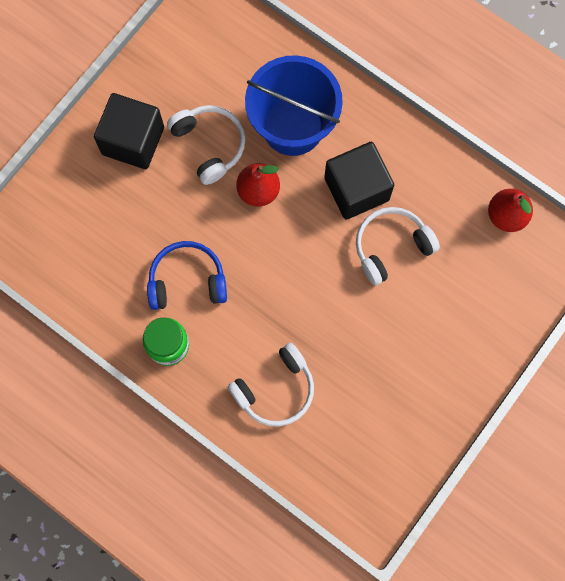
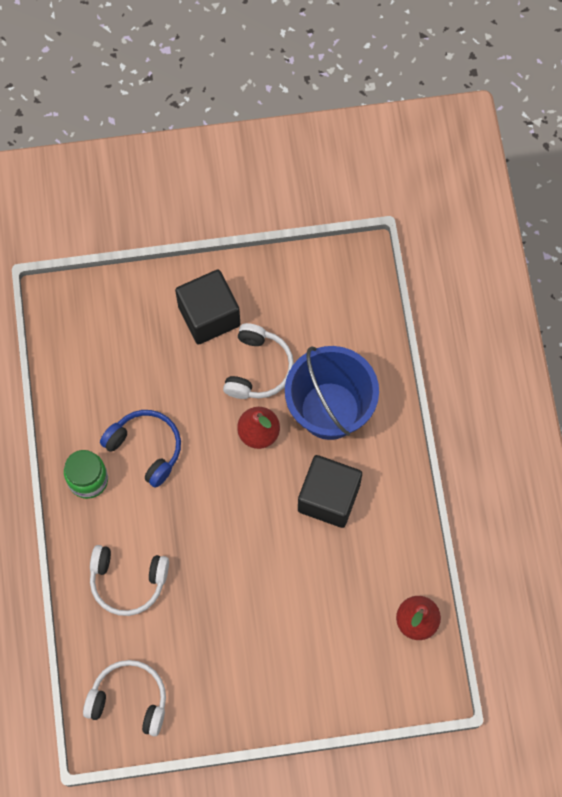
camera: 45 degrees right, 5 degrees down
(391, 247) = (310, 562): white headphones -> white headphones (129, 700)

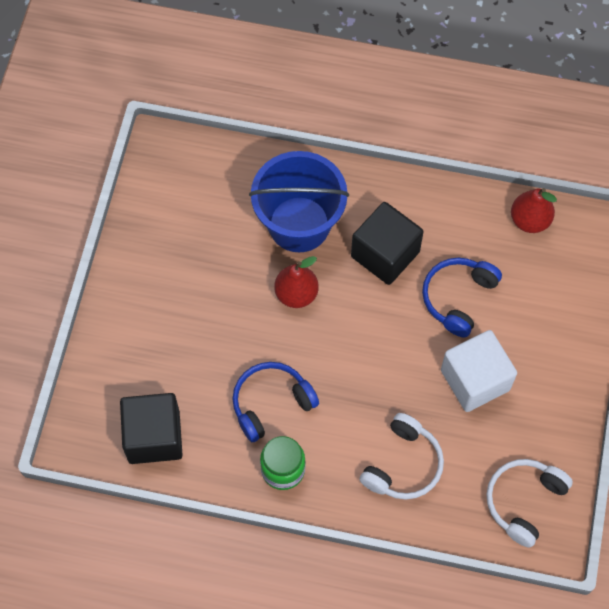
camera: 70 degrees left, 5 degrees down
(209, 316) = (156, 299): black cube -> black cube (154, 437)
(231, 620) = (475, 380): none -> white cube
(258, 368) = (230, 273): white headphones -> none
(309, 579) = (458, 298): none -> blue headphones

